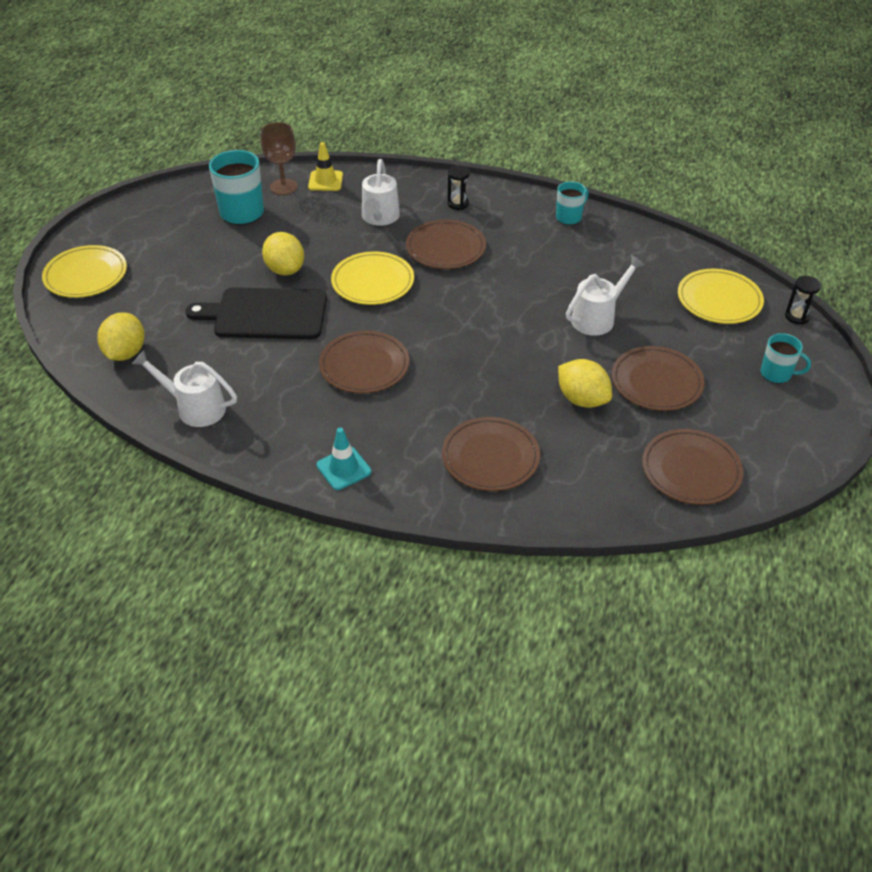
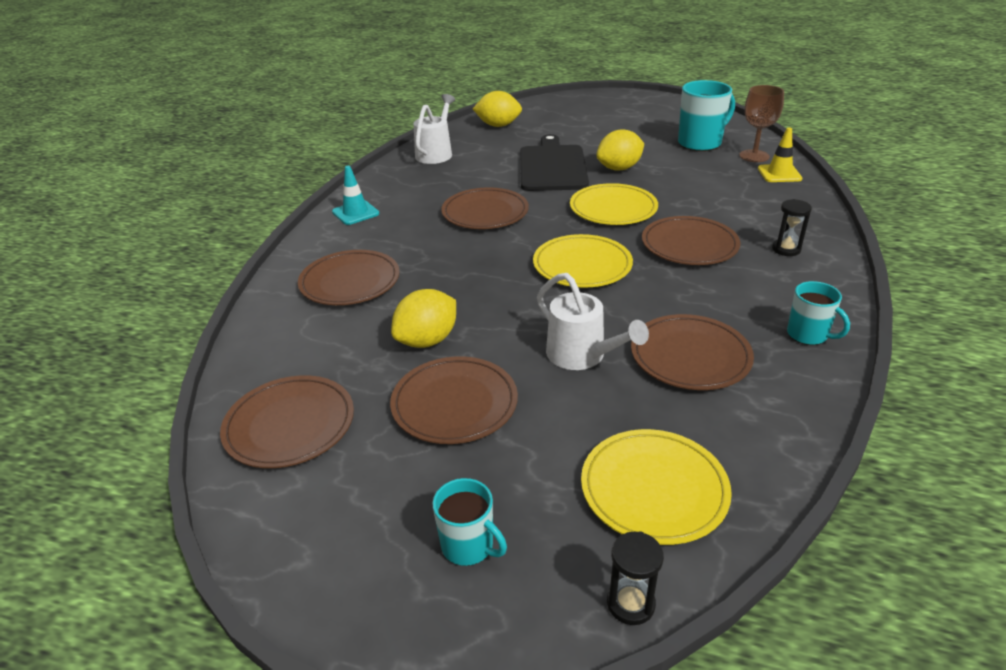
camera: 90 degrees right, 10 degrees down
(86, 275) = (587, 103): yellow plate -> yellow plate (582, 265)
(379, 218) = (727, 205): white watering can -> none
(595, 269) = (690, 356): none -> brown plate
(776, 374) = (469, 546): turquoise mug -> turquoise mug turned 75 degrees counterclockwise

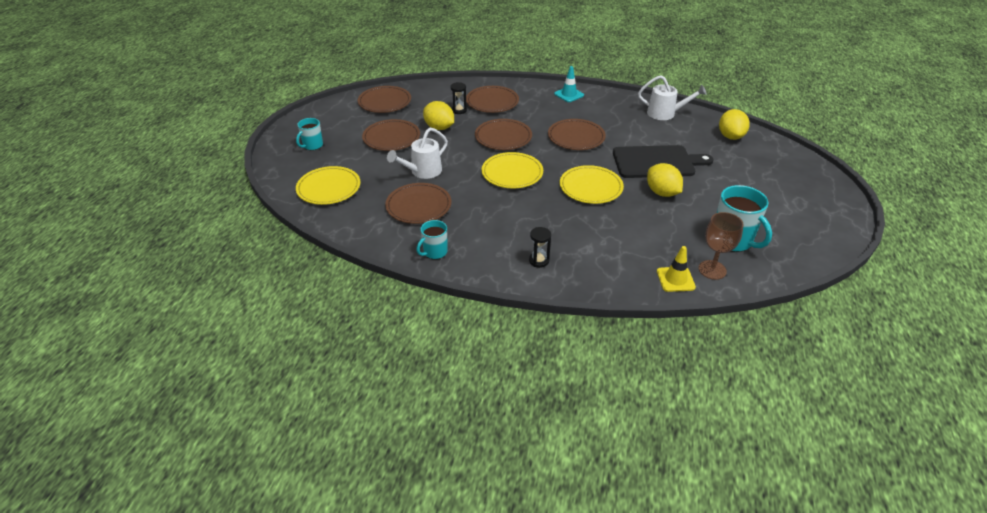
camera: 85 degrees right, 5 degrees up
(630, 603) = (277, 180): black hourglass -> black hourglass (459, 110)
(689, 245) = (541, 217): brown plate -> brown plate (503, 137)

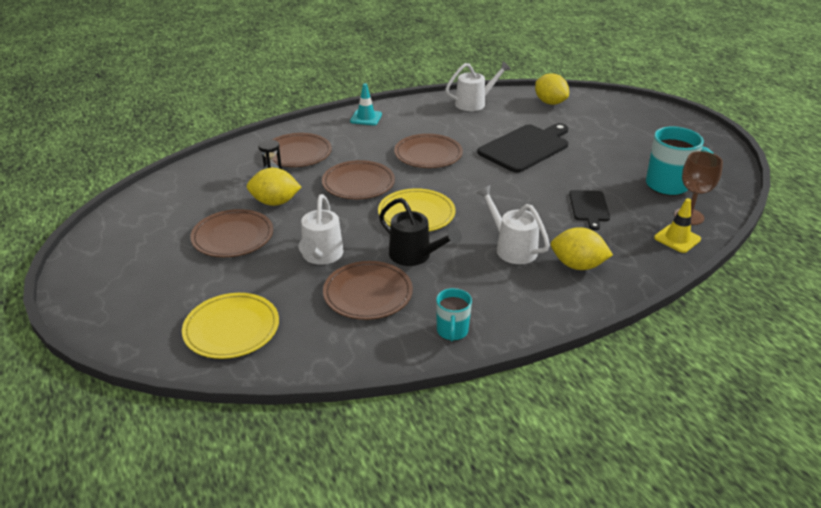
camera: 40 degrees left, 5 degrees down
(312, 145) = (138, 291): turquoise mug -> none
(384, 102) = (168, 201): brown plate -> none
(475, 198) = (415, 256): none -> black watering can
(539, 261) = (557, 283): black hourglass -> none
(542, 224) = (511, 248): none -> white watering can
(591, 187) = (504, 194): yellow plate -> none
(640, 225) = (589, 207): none -> black cutting board
(662, 193) = (566, 171): yellow lemon -> yellow lemon (577, 265)

